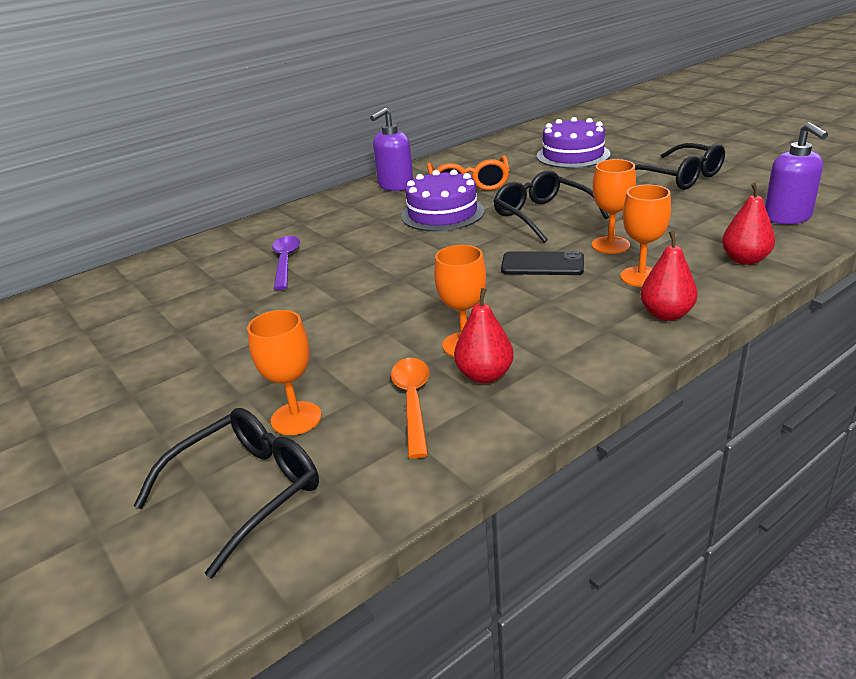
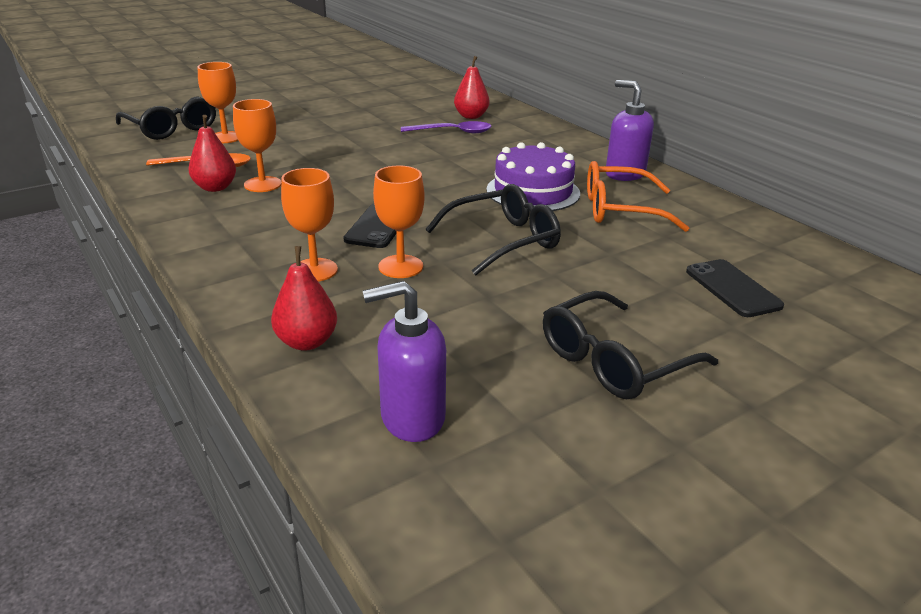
camera: 90 degrees right, 0 degrees up
(573, 155) = (732, 288): purple cake -> black phone
(666, 314) = (232, 269): red pear -> red pear (471, 116)

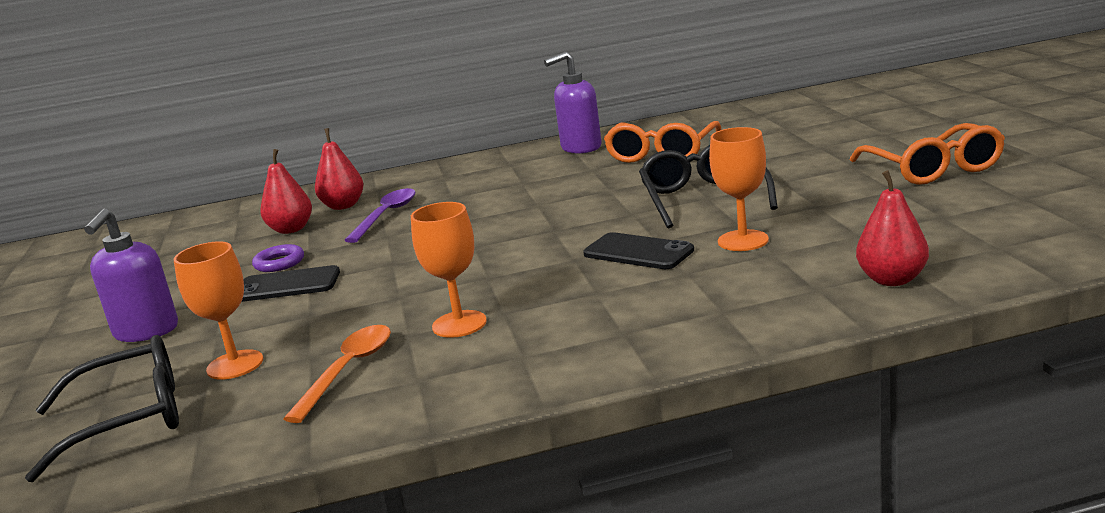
camera: 65 degrees left, 10 degrees down
(215, 188) = (443, 358): red pear -> red pear (291, 229)
(314, 270) = (735, 282): orange goblet -> none
(369, 119) = (279, 263): none -> purple ring
(412, 418) = (1021, 235): purple soap dispenser -> purple soap dispenser (146, 332)
(533, 191) = (595, 183): purple cake -> none
(613, 361) = (933, 169): black glasses -> orange glasses
(732, 288) = (826, 129): black phone -> black phone (287, 285)

